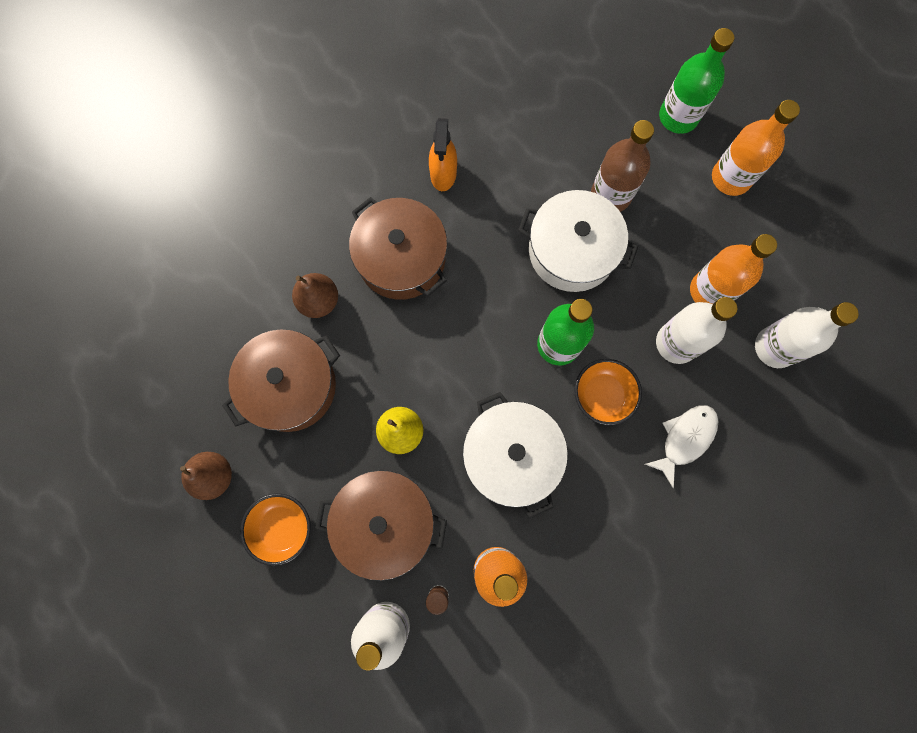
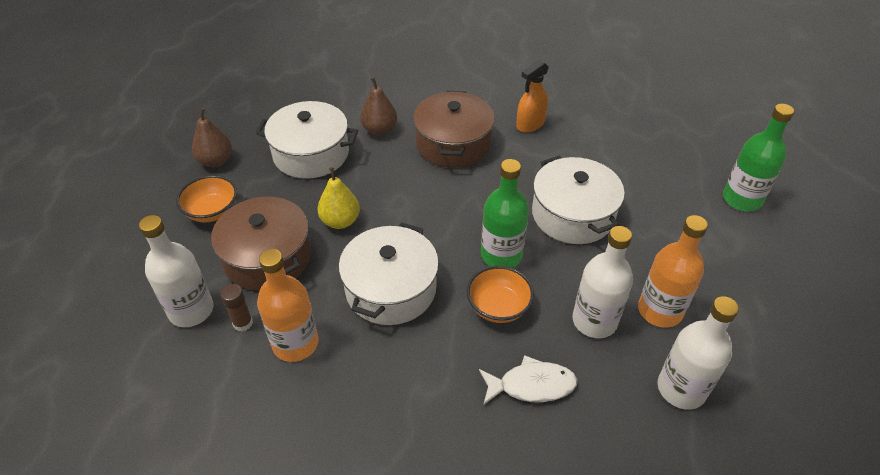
camera: 45 degrees right, 30 degrees down
(290, 386) = (311, 154): brown pot -> white pot
(610, 195) = (638, 205): brown bottle -> none
(731, 178) = (752, 258): orange bottle -> none

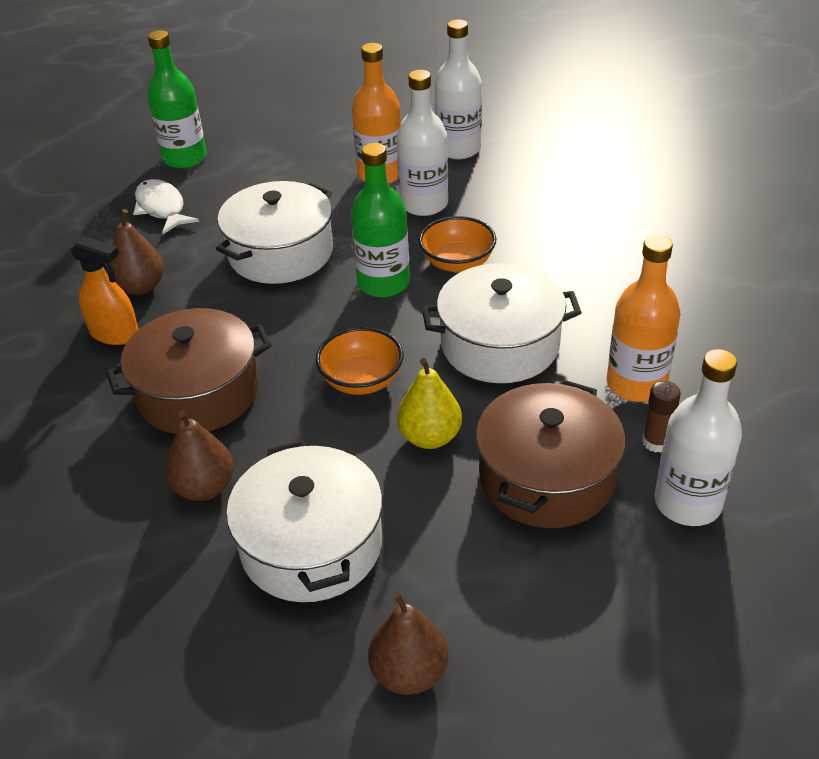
camera: 115 degrees left, 5 degrees down
(212, 211) = (520, 596): orange bowl -> orange bowl (361, 380)
(531, 385) = (528, 218): white fish -> white fish (162, 208)
(572, 143) = (141, 287): none -> brown pear

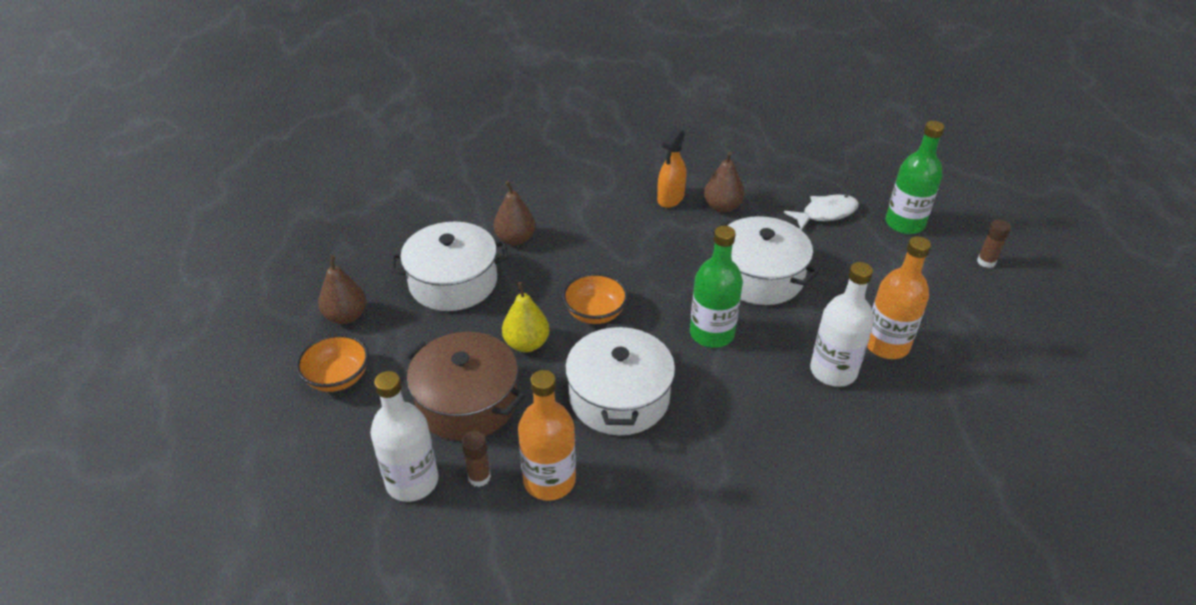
camera: 95 degrees right, 0 degrees up
(198, 392) = (602, 235): brown pot -> none
(250, 116) = (986, 262): none -> brown glue stick
(457, 263) = (736, 384): orange bowl -> orange bowl (338, 378)
(458, 149) = (941, 409): white bottle -> none

